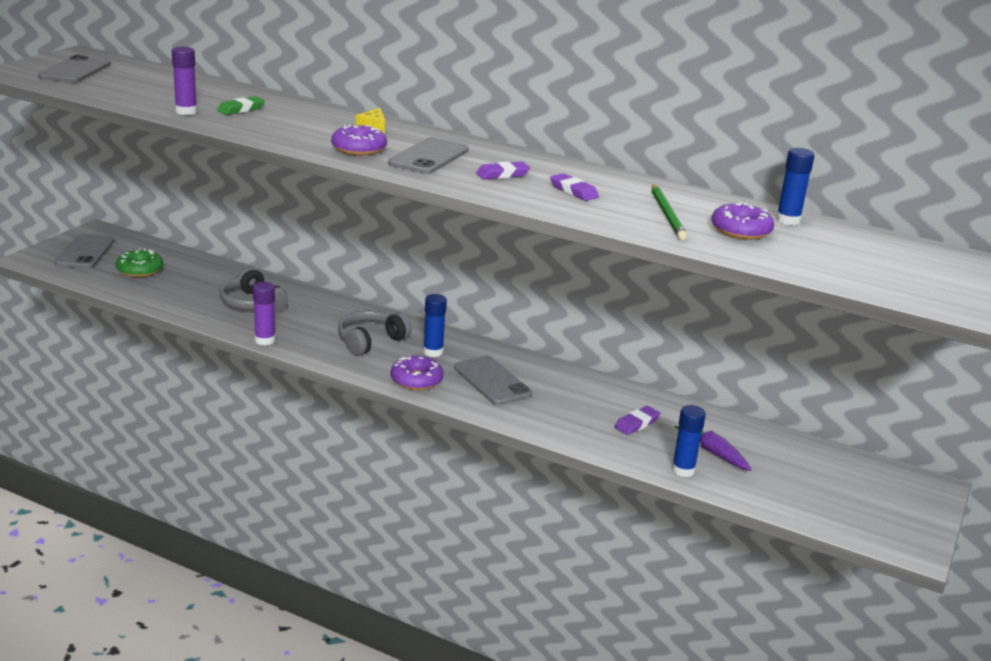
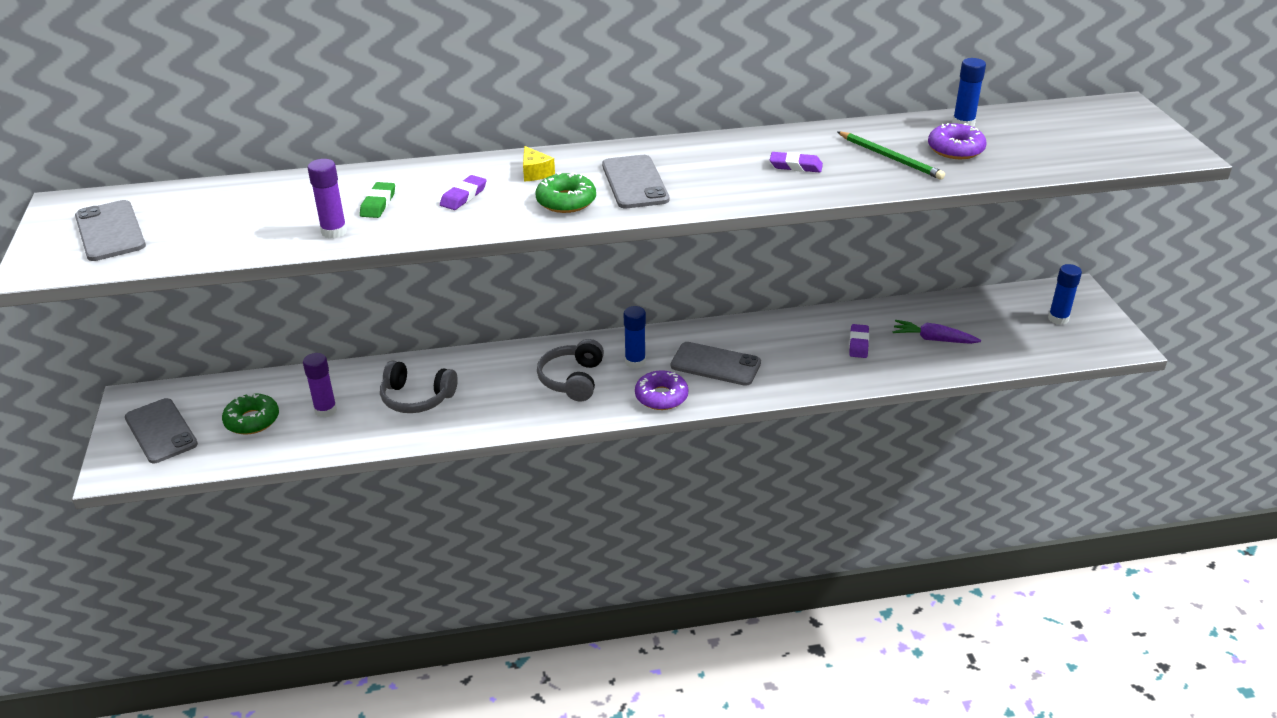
camera: 35 degrees left, 10 degrees up
(265, 340) = (486, 430): purple glue stick -> purple glue stick (326, 410)
(359, 149) = (566, 201): purple donut -> green donut
(502, 174) = (720, 174): purple eraser -> purple eraser (463, 196)
(683, 470) = (936, 366): blue glue stick -> blue glue stick (1058, 319)

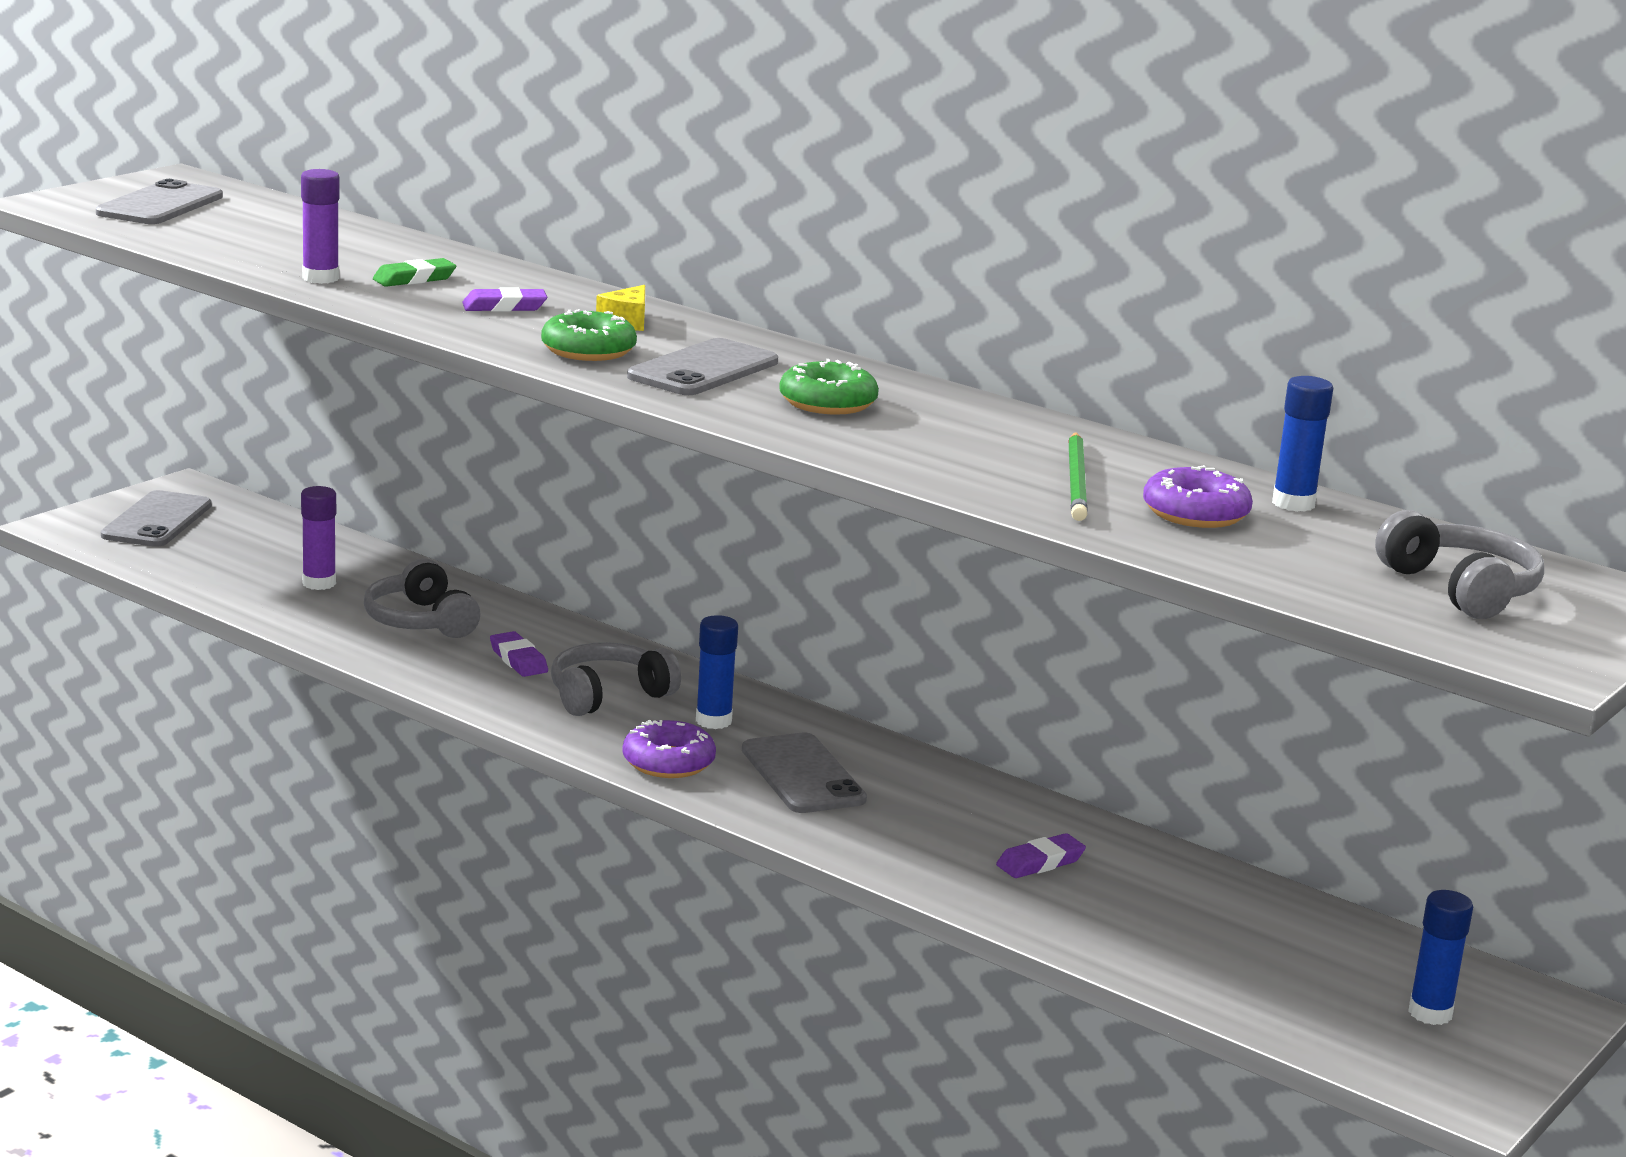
camera: 45 degrees right, 15 degrees down
(252, 420) = (243, 555): green donut -> green donut (827, 403)
(795, 166) = (930, 436): purple eraser -> purple eraser (518, 660)
(933, 339) = (1162, 918): purple carrot -> none
(1090, 134) = (1461, 589): none -> grey headphones

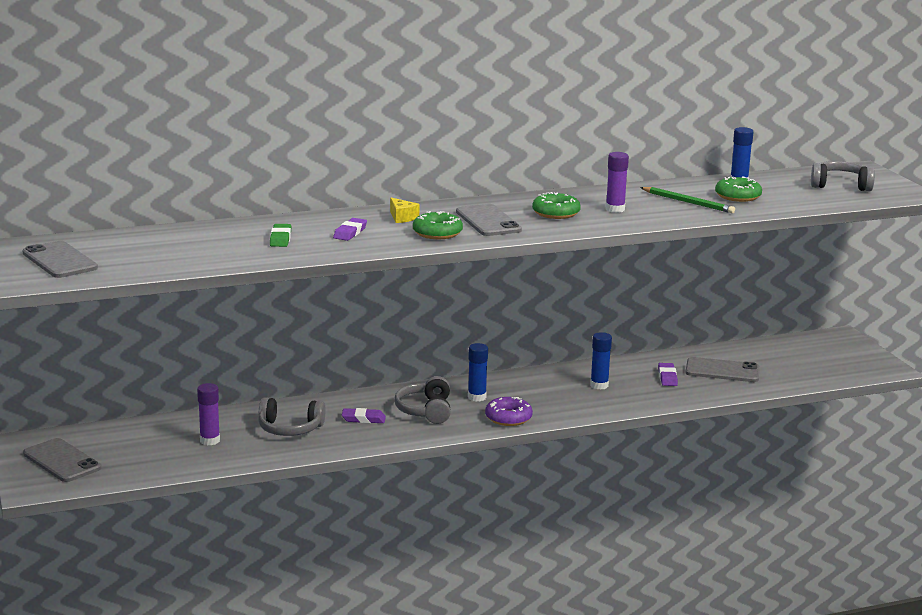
camera: 55 degrees left, 0 degrees up
(320, 278) = (254, 255): purple glue stick -> purple glue stick (615, 209)
(803, 775) = (548, 395): grey phone -> grey phone (722, 371)
(1195, 513) = (738, 196): purple donut -> green donut
(1430, 1013) = (831, 355): blue glue stick -> blue glue stick (599, 385)

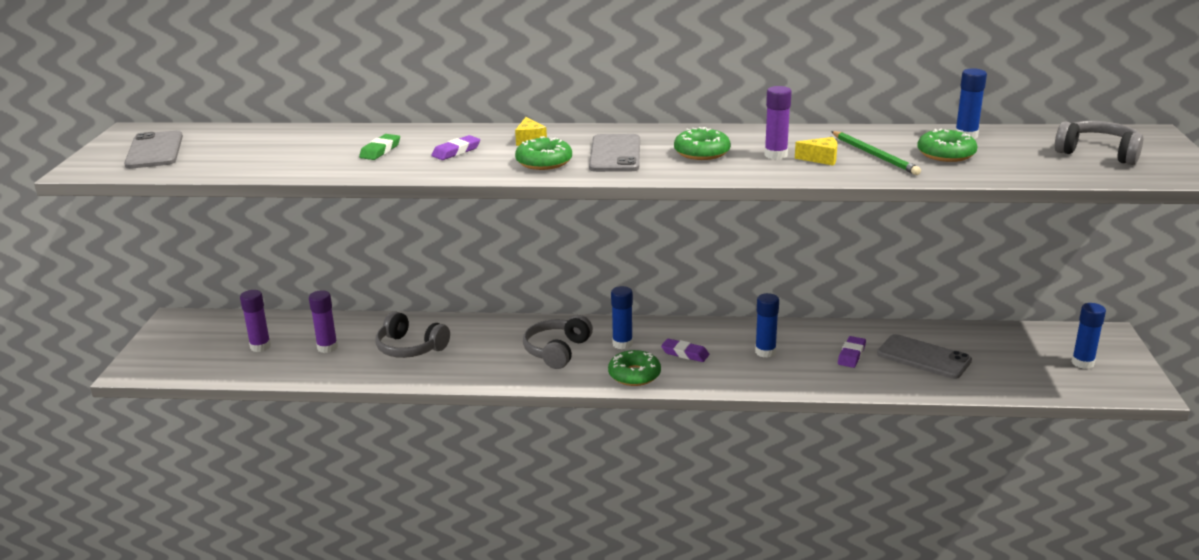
camera: 25 degrees right, 5 degrees up
(62, 461) = (185, 345): grey phone -> none
(141, 450) = (260, 347): none -> purple glue stick
(363, 419) = (488, 349): purple eraser -> purple eraser (685, 353)
(508, 418) = (634, 375): purple donut -> green donut
(652, 209) = (821, 159): none -> yellow cheese
(837, 357) = (1082, 363): none -> blue glue stick

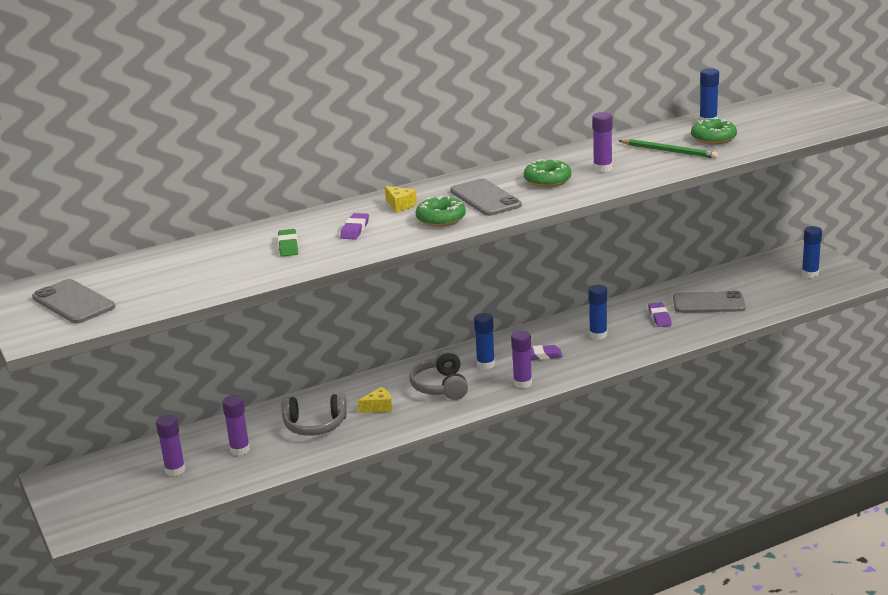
camera: 30 degrees left, 0 degrees up
(634, 375) = (522, 383): green donut -> purple glue stick
(821, 159) = (637, 163): yellow cheese -> yellow cheese (378, 407)
(1098, 153) = (804, 113): grey headphones -> none

